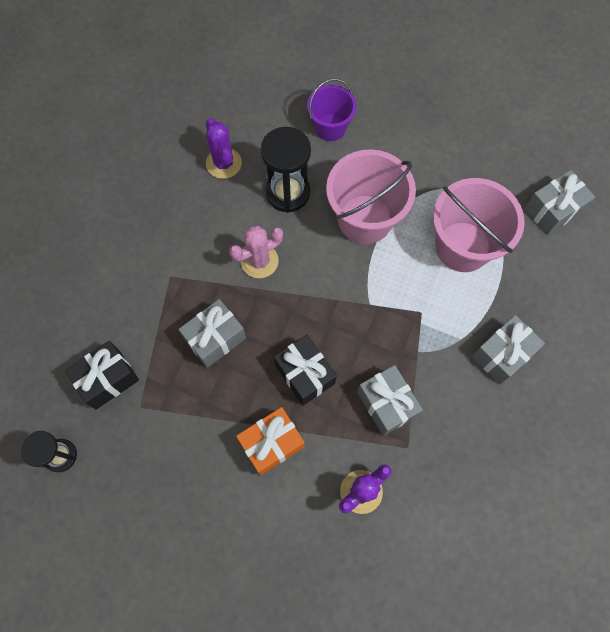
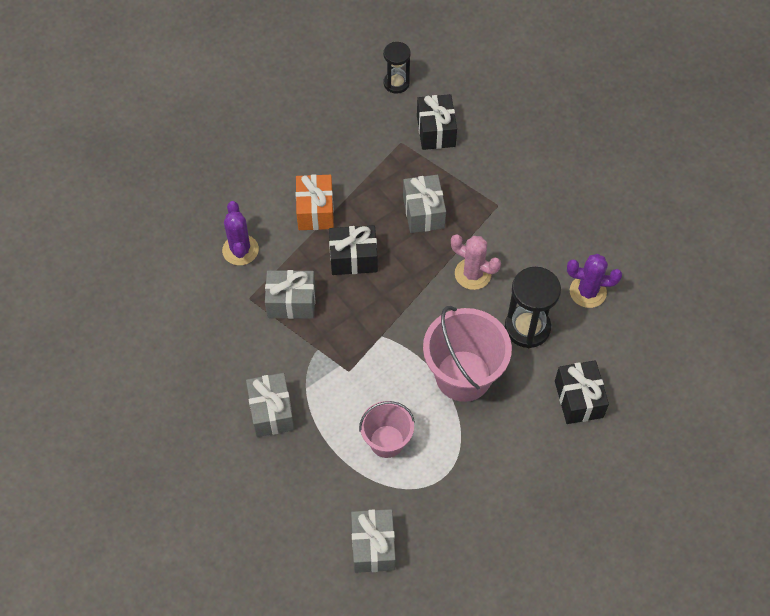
camera: 120 degrees right, 10 degrees down
(259, 261) = (473, 274): pink cactus -> pink cactus turned 60 degrees counterclockwise
(330, 127) = (578, 399): purple bucket -> black gift
(462, 246) = (387, 441): pink bucket -> pink bucket, size x0.61

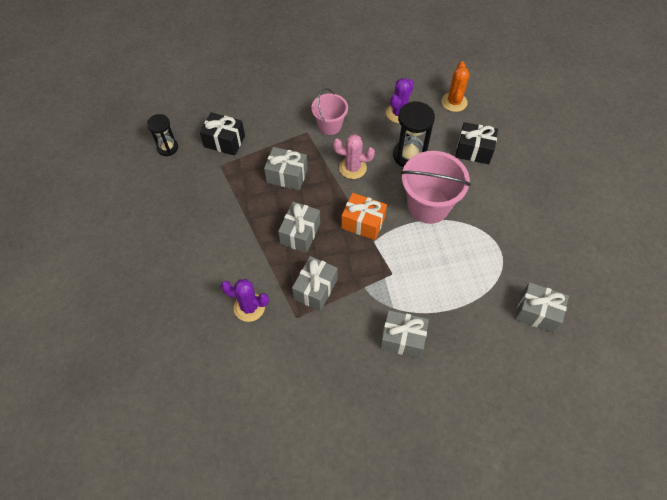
camera: 65 degrees left, 0 degrees up
(315, 211) = (245, 242): orange gift -> orange gift (363, 223)
(353, 258) = (300, 233): black gift -> grey gift
(387, 441) = (459, 272): pink bucket -> pink bucket (329, 125)
(473, 274) = (352, 168): pink cactus -> pink cactus turned 45 degrees clockwise
(647, 349) = (454, 102): none -> orange cactus

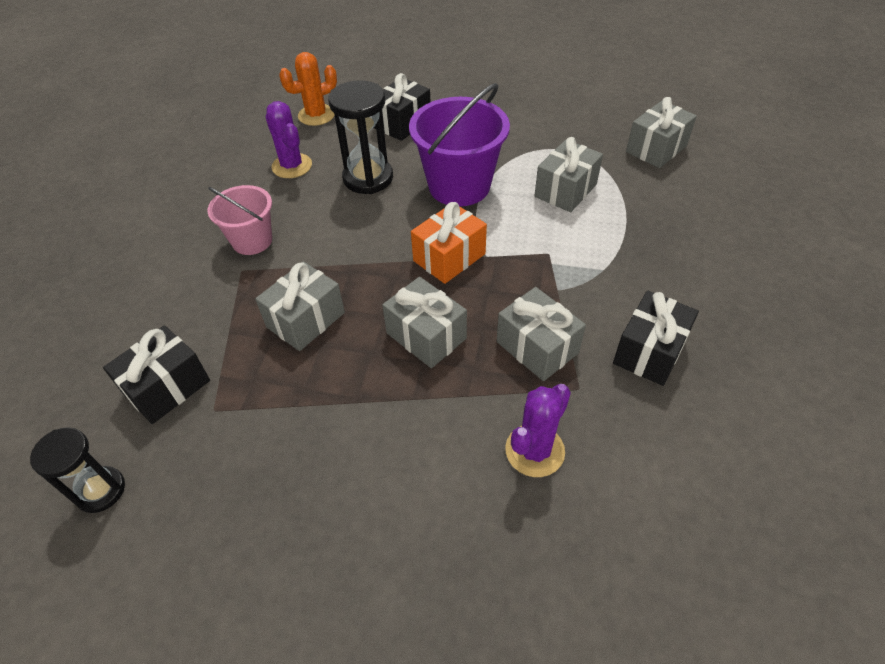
camera: 65 degrees left, 10 degrees down
(337, 347) = (649, 351): none -> black gift
(352, 168) = (347, 239): pink cactus -> none
(402, 339) = (656, 275): grey gift -> grey gift (565, 190)
(428, 205) = (459, 186): pink bucket -> purple bucket
(454, 102) = (316, 115): orange cactus -> orange cactus turned 60 degrees counterclockwise

